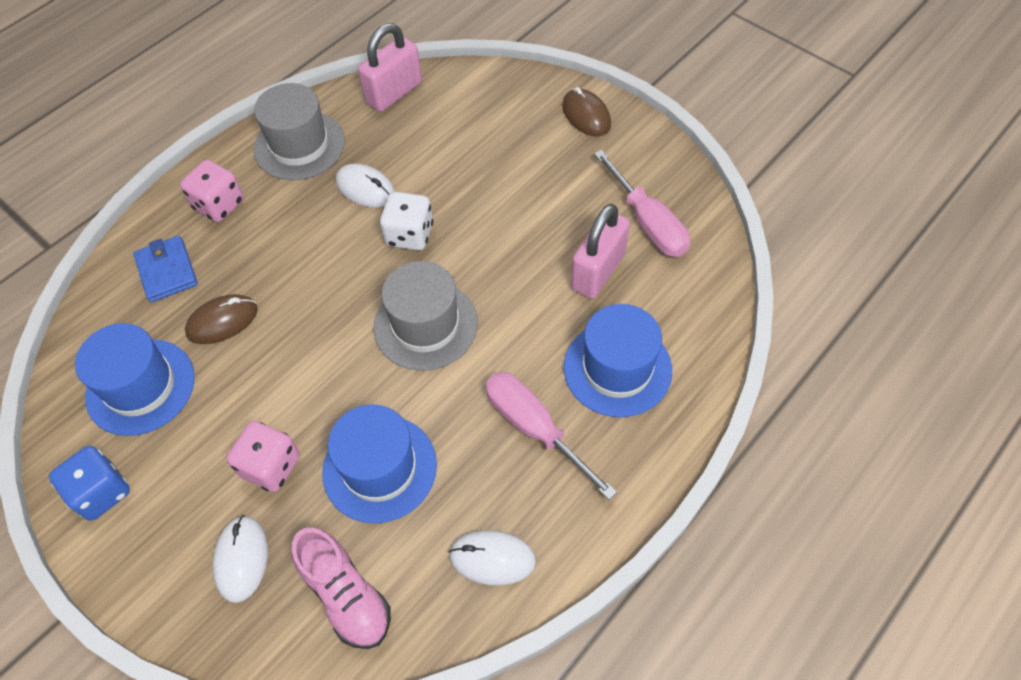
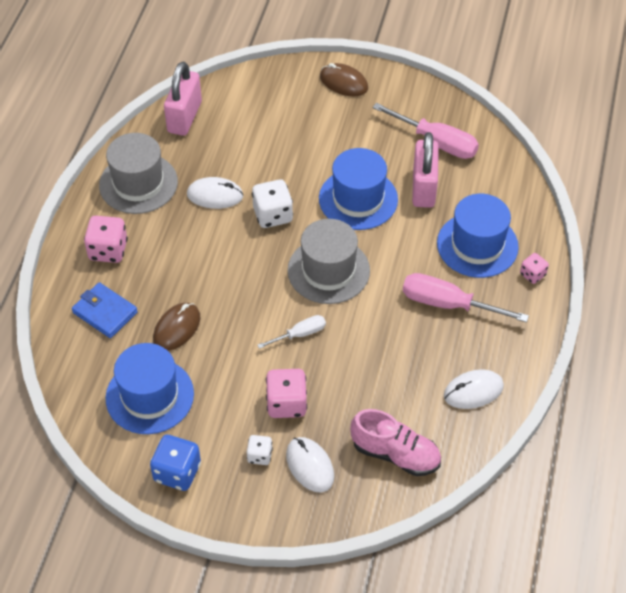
camera: 30 degrees left, 5 degrees down
(198, 517) = (260, 455): none -> white dice
(342, 388) = (299, 334): none -> white screwdriver
(379, 468) = (362, 372): blue hat -> blue hat (358, 199)
(662, 437) = (532, 274): none -> pink dice

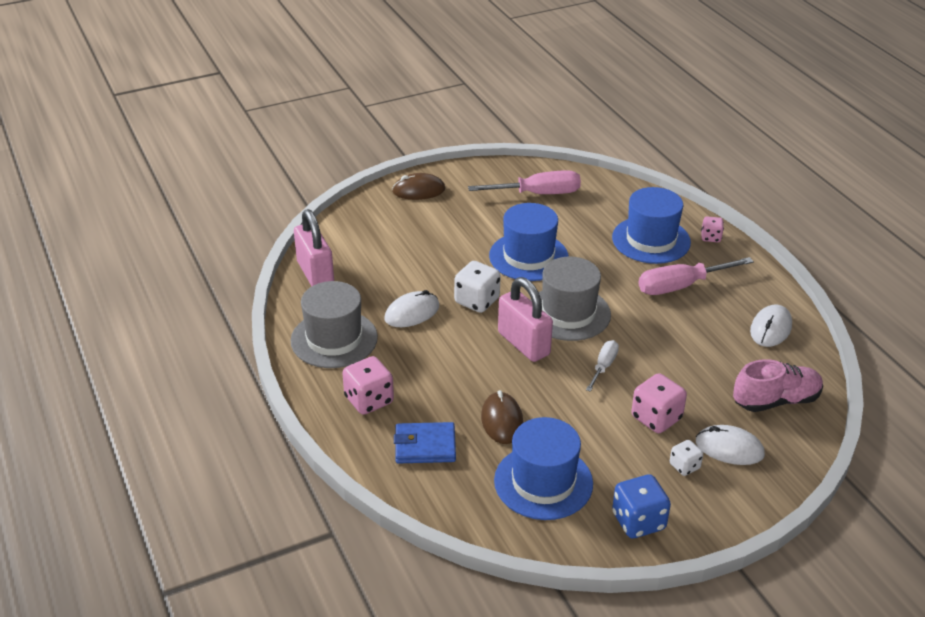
camera: 40 degrees left, 15 degrees down
(423, 188) = (566, 225): pink padlock -> pink padlock (523, 344)

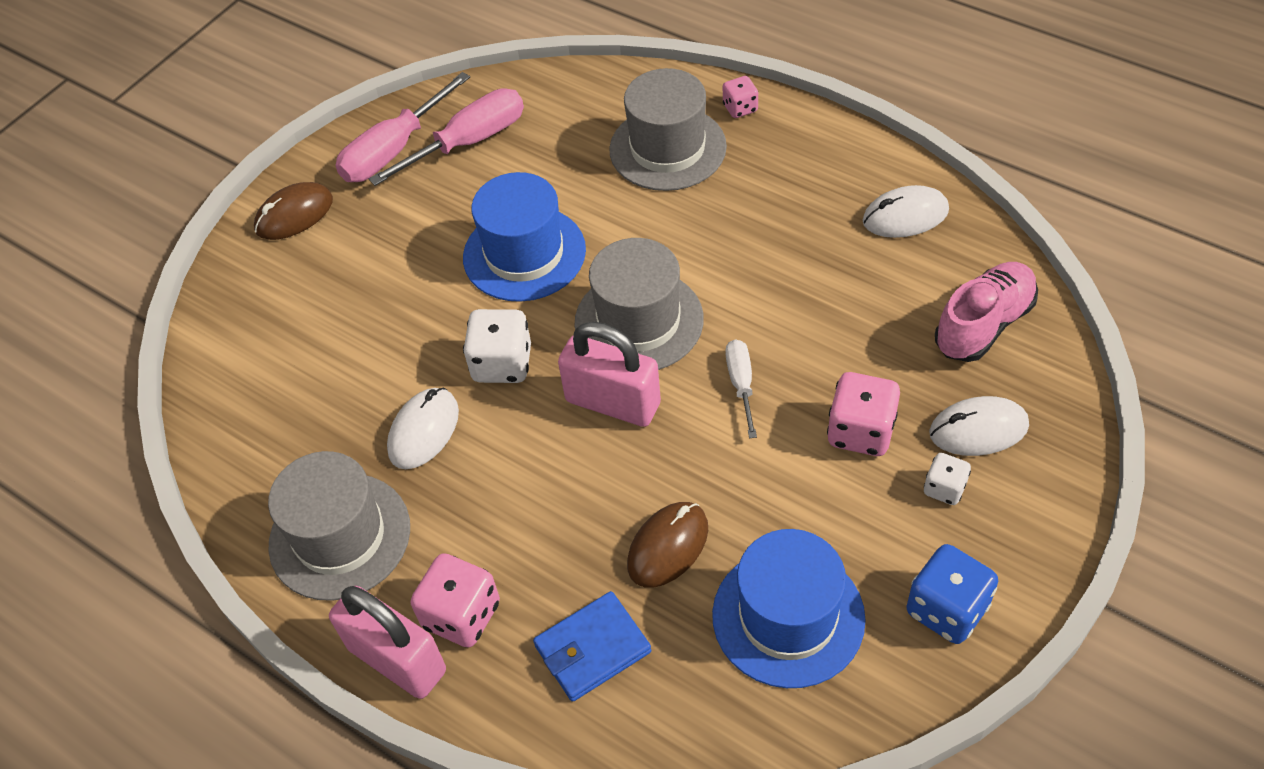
camera: 25 degrees left, 15 degrees up
(315, 274) = (235, 435): pink padlock -> pink padlock (397, 659)
(502, 420) = (668, 546): brown mouse -> brown mouse turned 75 degrees clockwise
(651, 240) = (667, 148): blue hat -> grey hat
(681, 286) = (754, 203): pink screwdriver -> pink screwdriver (394, 149)
(770, 329) = (905, 216): white mouse -> white mouse turned 75 degrees clockwise

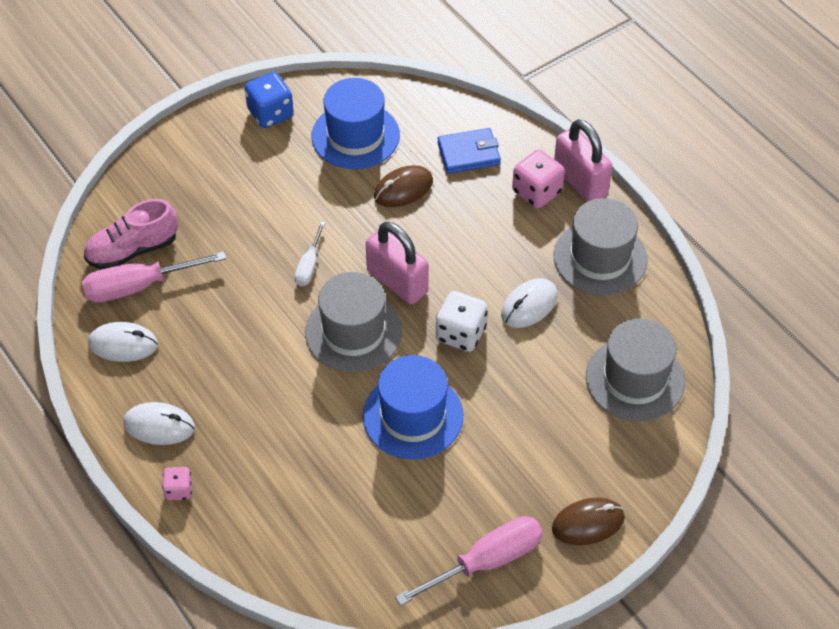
camera: 165 degrees left, 0 degrees up
(468, 143) = (420, 544): pink screwdriver -> pink screwdriver (139, 286)
(667, 148) = (258, 472): grey hat -> grey hat (635, 379)
(861, 431) = (254, 213): pink dice -> none
(944, 488) = (229, 168): white dice -> none
(978, 429) = (186, 191): white mouse -> white mouse (159, 426)

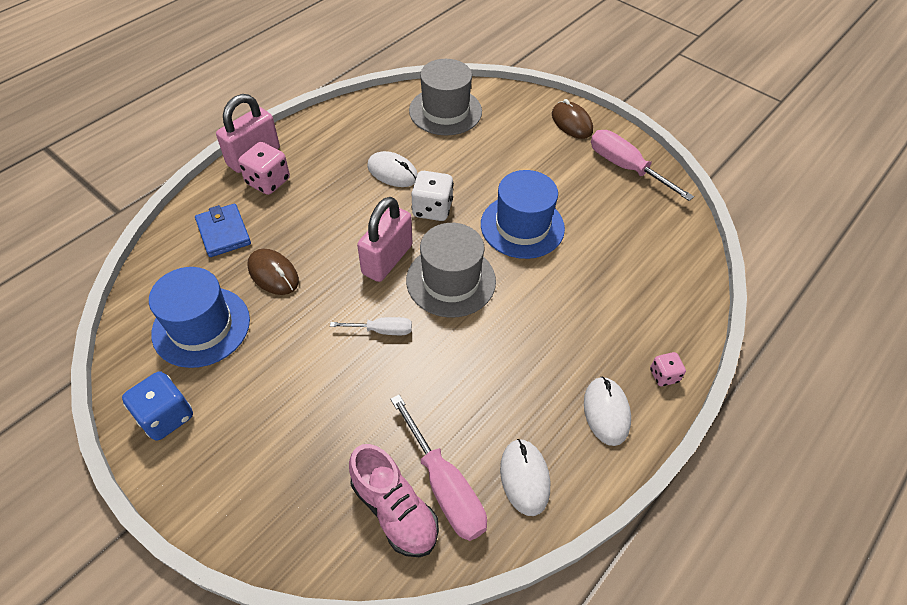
camera: 105 degrees left, 0 degrees up
(600, 258) = (335, 138): grey hat -> none

